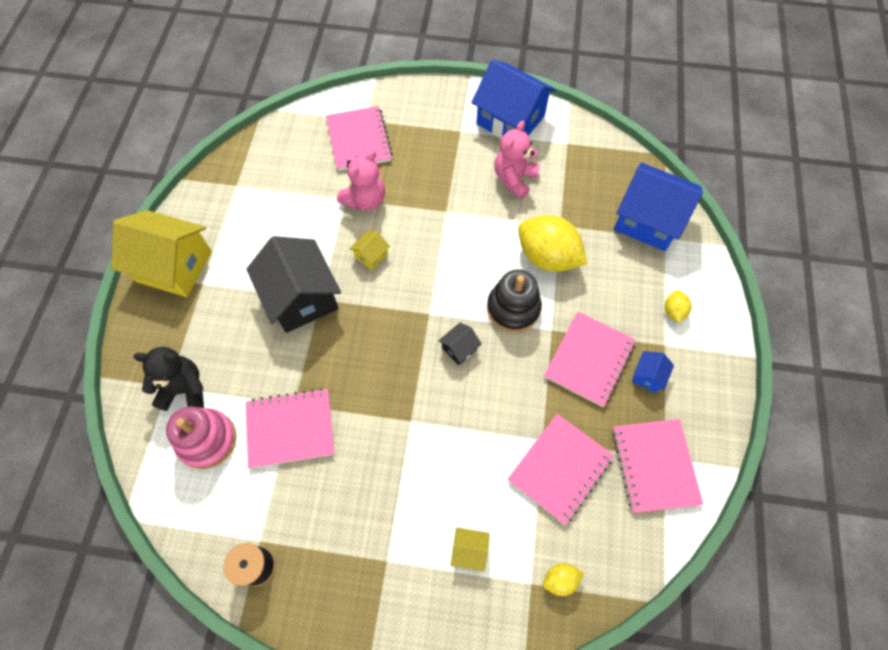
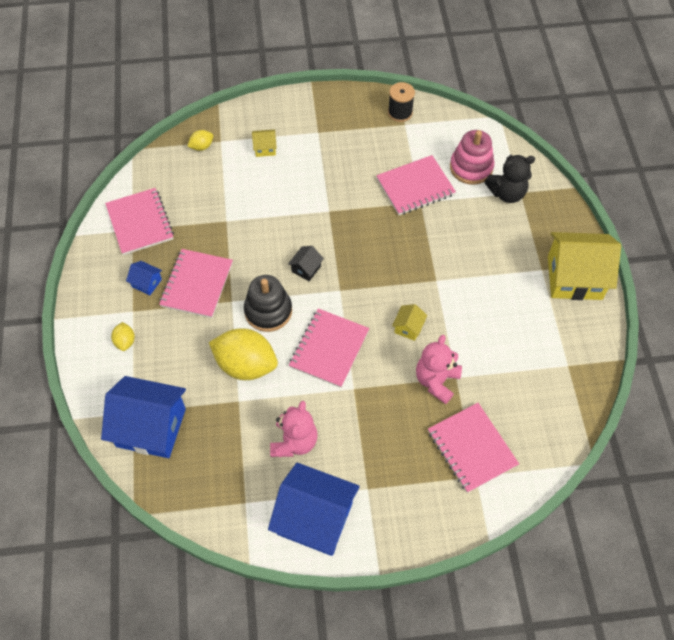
camera: 165 degrees right, 5 degrees down
(301, 298) = (452, 277): black house -> none
(560, 468) = (210, 206): pink notebook -> pink notebook (329, 349)
(648, 376) = (146, 283): blue house -> blue house turned 75 degrees counterclockwise

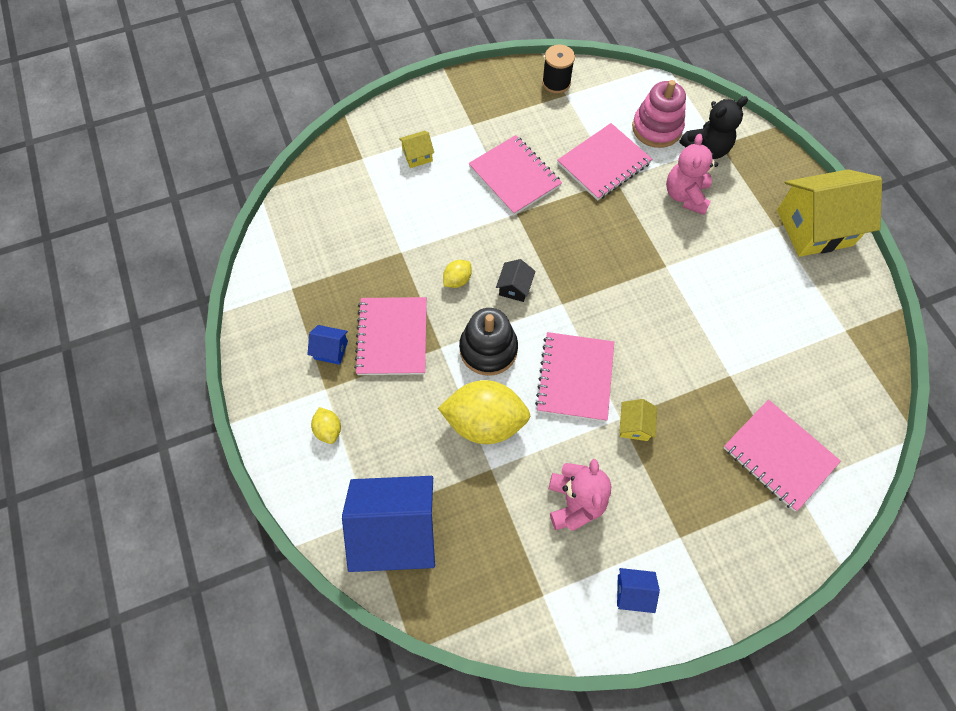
camera: 15 degrees left, 5 degrees up
(140, 223) = (298, 277): pink notebook -> pink notebook (514, 177)
(202, 146) = (342, 170): yellow lemon -> yellow lemon (457, 280)
(315, 518) = (633, 592): blue house -> blue house, size x0.43
(408, 327) = (656, 329): yellow house -> yellow house (634, 425)
(436, 381) = (710, 385): pink teddy bear -> pink teddy bear (685, 196)

